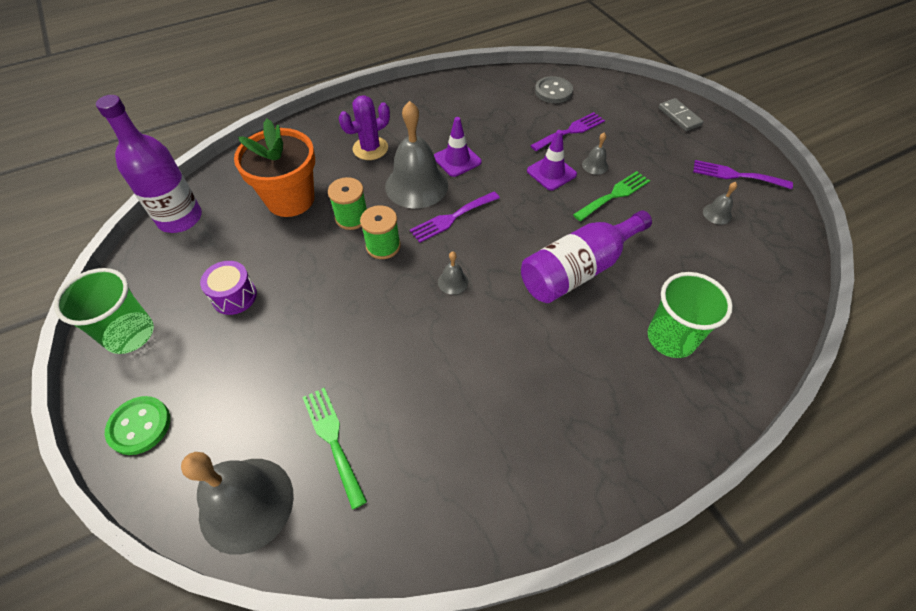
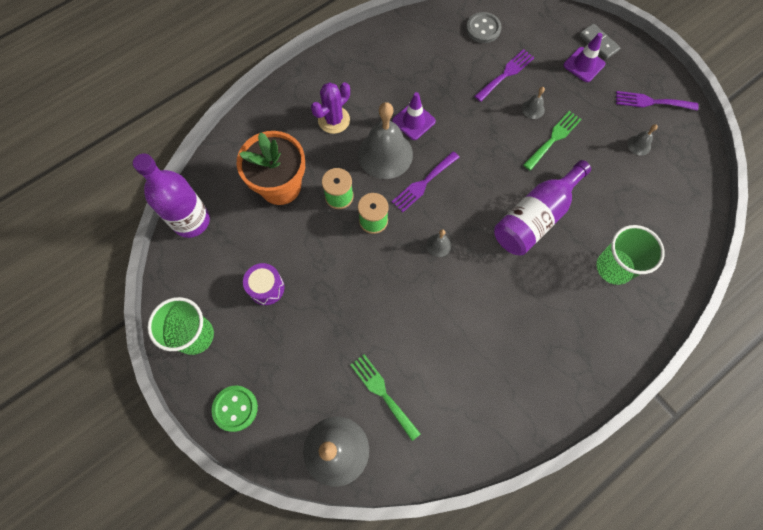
camera: 10 degrees left, 15 degrees up
(551, 173) = (497, 123): purple traffic cone -> purple traffic cone (584, 65)

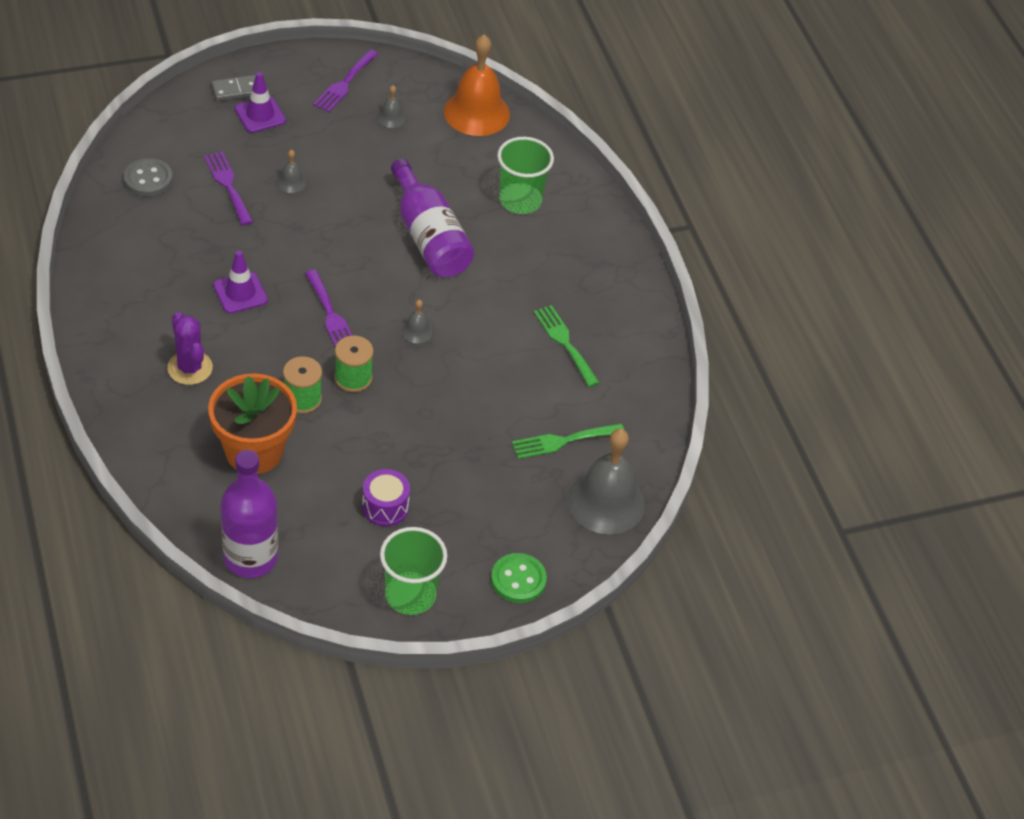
camera: 75 degrees left, 20 degrees down
(385, 154) = (270, 336): grey bell -> none
(553, 138) = (341, 181): green fork -> green fork (564, 342)
(686, 200) = (476, 112): none -> orange bell

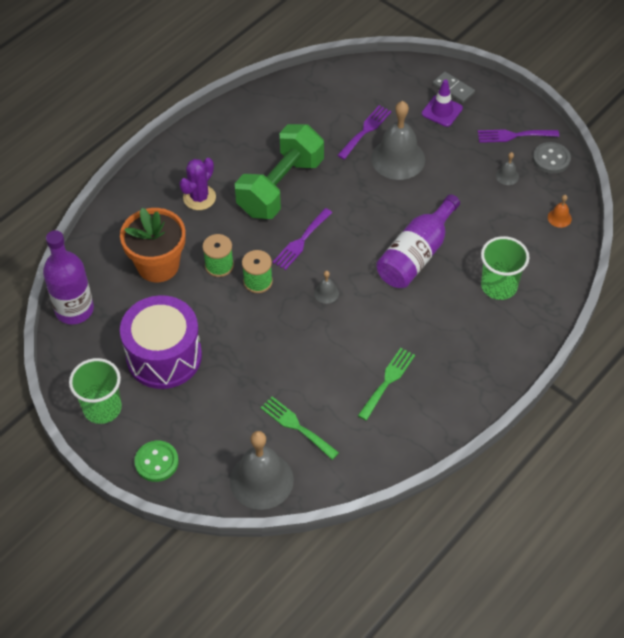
camera: 65 degrees right, 5 degrees up
(148, 179) = (335, 92): grey button -> grey button (551, 159)
(240, 293) = (280, 187): purple traffic cone -> green dumbbell
(291, 182) = (398, 159): grey bell -> grey bell, size x2.34
(385, 507) = (164, 356): purple drum -> purple drum, size x2.12
(476, 112) = (559, 218): orange bell -> orange bell, size x0.43

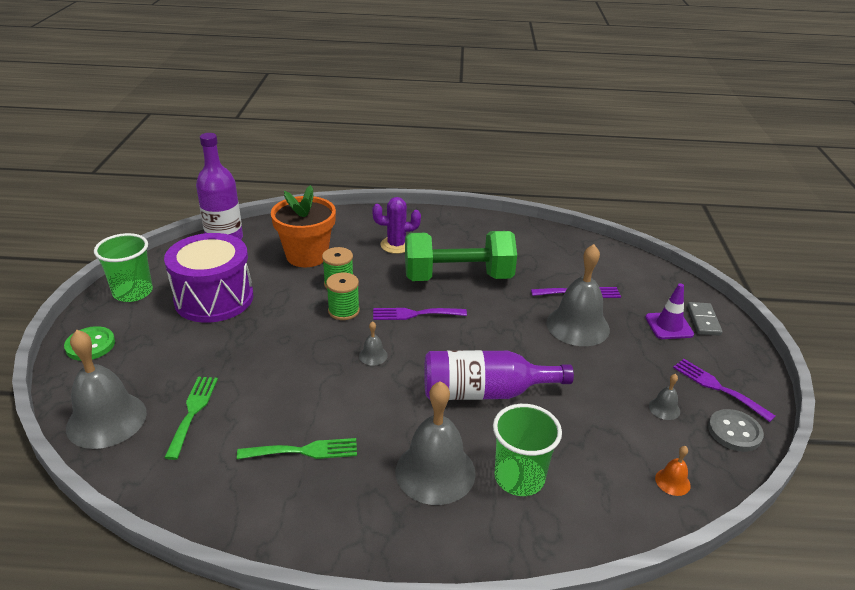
camera: 50 degrees right, 20 degrees down
(461, 323) = (435, 472): none -> grey bell

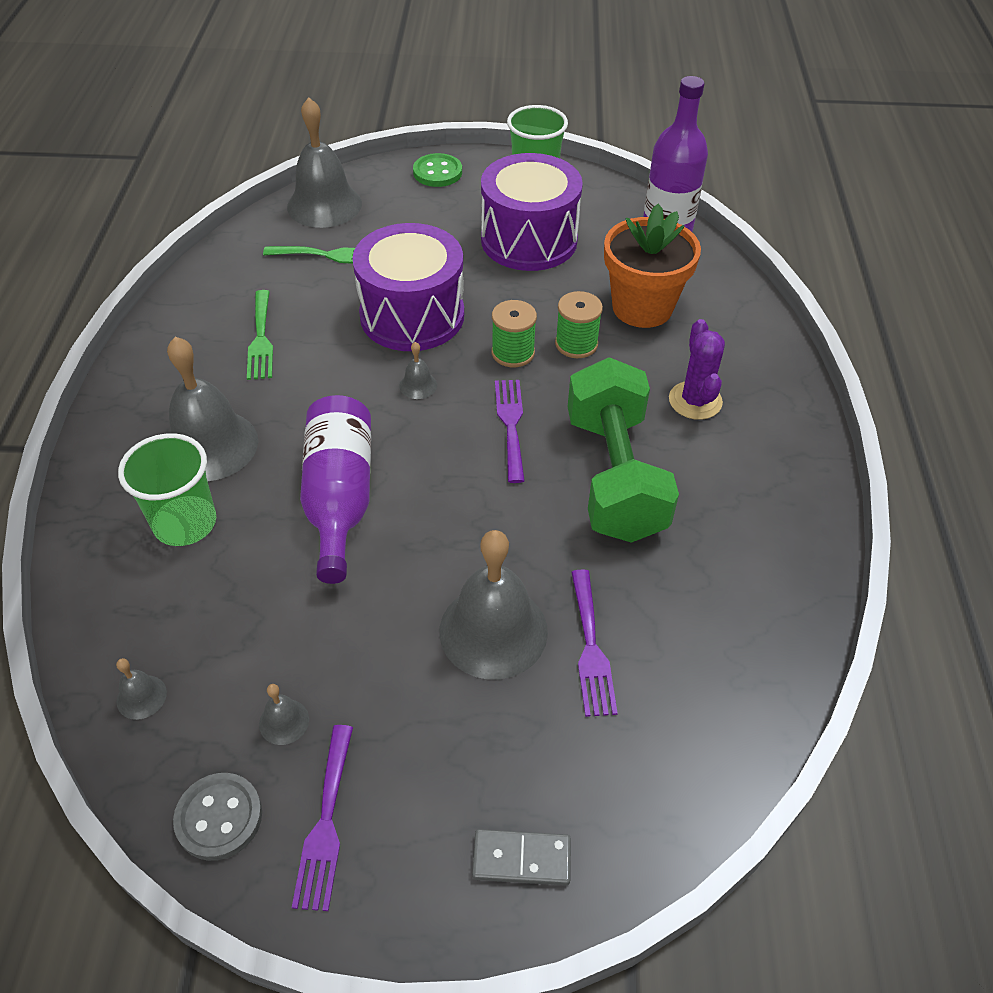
camera: 90 degrees right, 15 degrees up
(292, 359) = (412, 315): none -> purple drum
(669, 326) = (500, 785): purple traffic cone -> none
(672, 481) = (141, 697): orange bell -> grey bell
(717, 387) = (325, 824): purple fork -> purple fork turned 135 degrees clockwise

